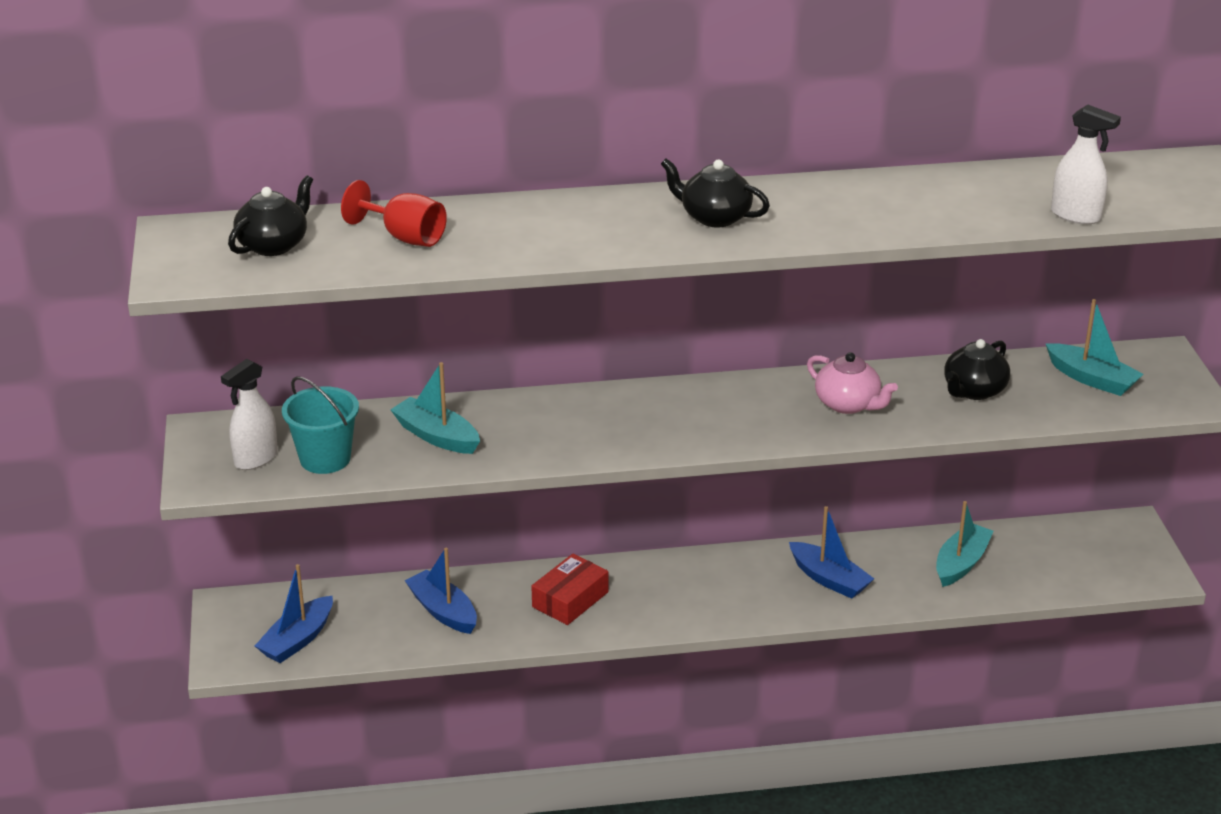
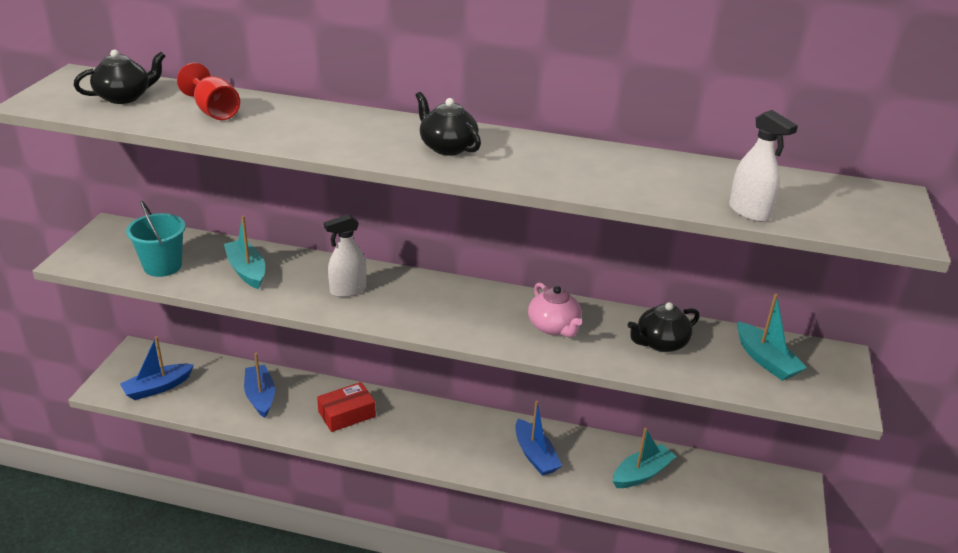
camera: 20 degrees right, 0 degrees up
(255, 459) = (121, 254): white spray bottle -> white spray bottle (347, 290)

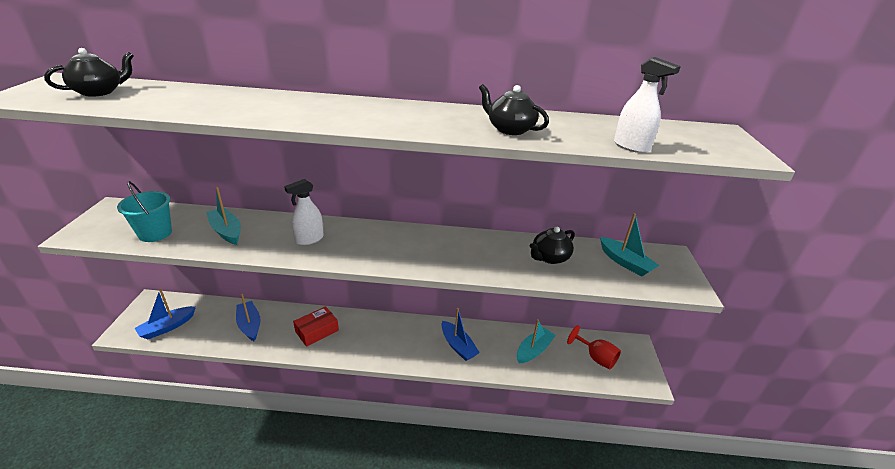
camera: 10 degrees left, 0 degrees up
(214, 111) = (180, 99): red goblet -> red goblet (596, 357)
(447, 147) = (381, 115): black teapot -> black teapot (510, 129)
(553, 327) = (470, 253): pink teapot -> none

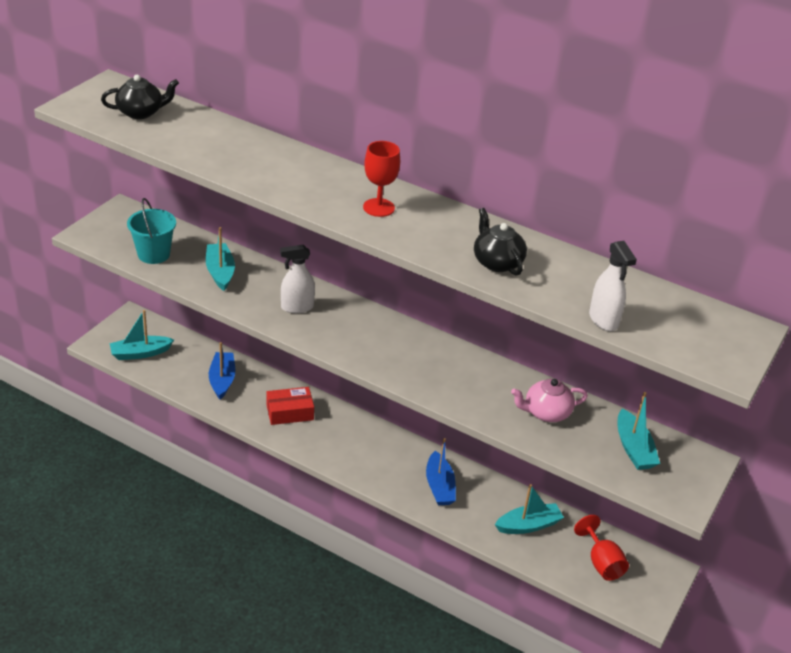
camera: 25 degrees right, 5 degrees up
(167, 327) = (140, 353): blue boat -> turquoise boat
(378, 115) = (378, 207): none -> red goblet
(549, 257) = (546, 412): black teapot -> pink teapot

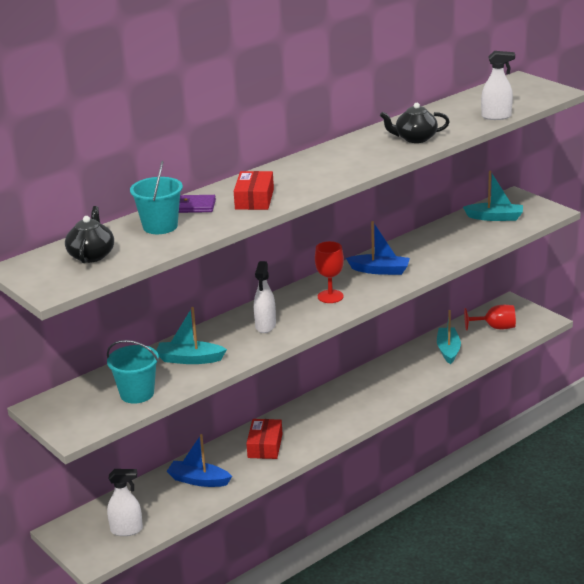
camera: 65 degrees left, 10 degrees down
(140, 353) = (127, 530): turquoise boat -> white spray bottle
(209, 136) = (160, 226): none -> turquoise bucket
(259, 147) = (195, 206): none -> purple wallet
(287, 178) = (254, 199): none -> red box
(378, 207) = (320, 169): red goblet -> red goblet (330, 296)
(439, 486) = (391, 382): blue boat -> blue boat (380, 270)
(546, 412) = (446, 241): pink teapot -> none

